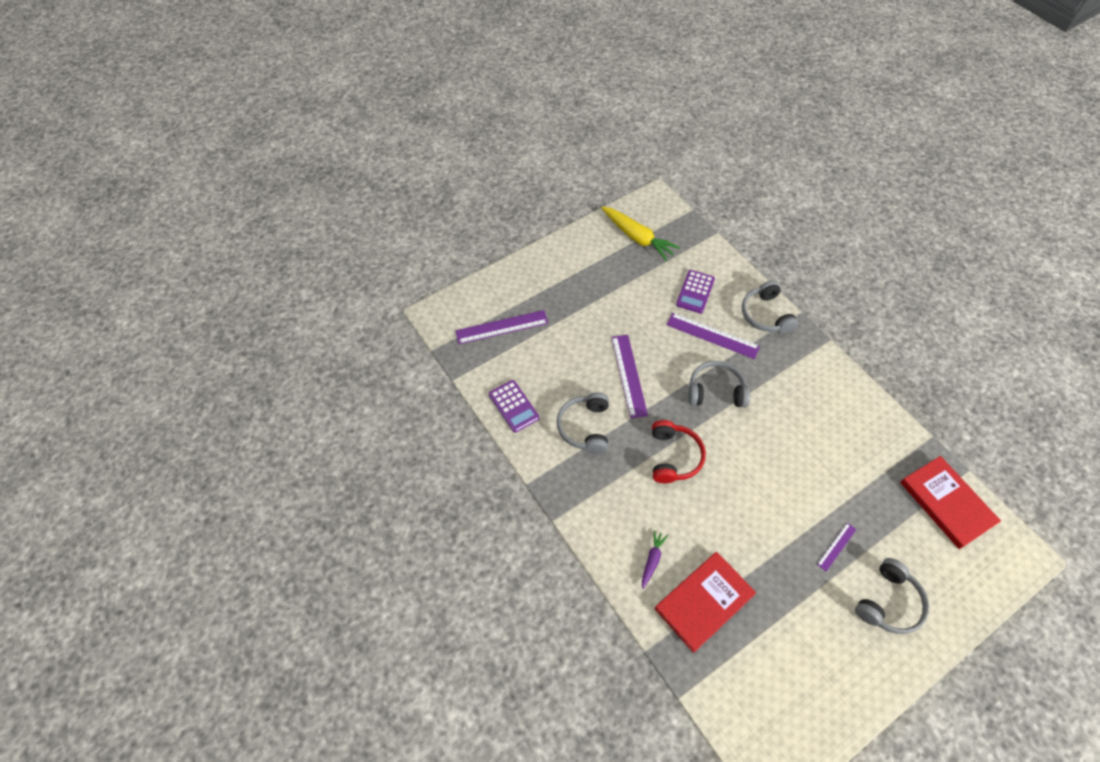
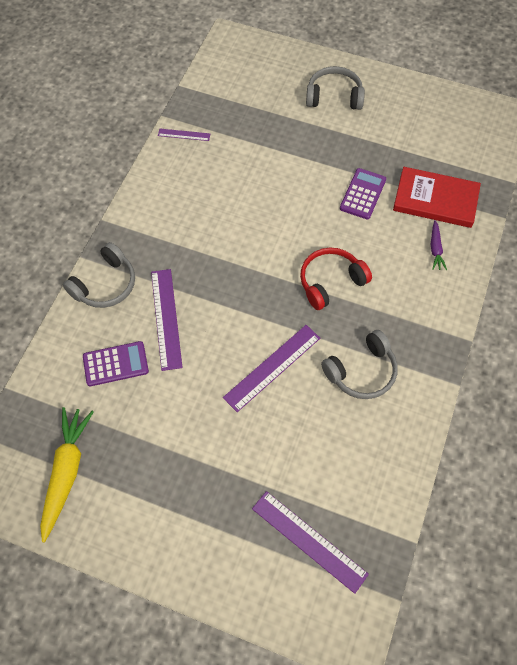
camera: 125 degrees left, 5 degrees up
(513, 406) = (394, 454): purple calculator -> purple calculator (362, 194)
(652, 560) = (435, 249): purple carrot -> purple carrot turned 75 degrees counterclockwise
(715, 391) = (233, 283): grey headphones -> none
(836, 546) = (316, 139): purple ruler -> purple ruler (184, 134)
(946, 503) = (221, 89): red book -> none

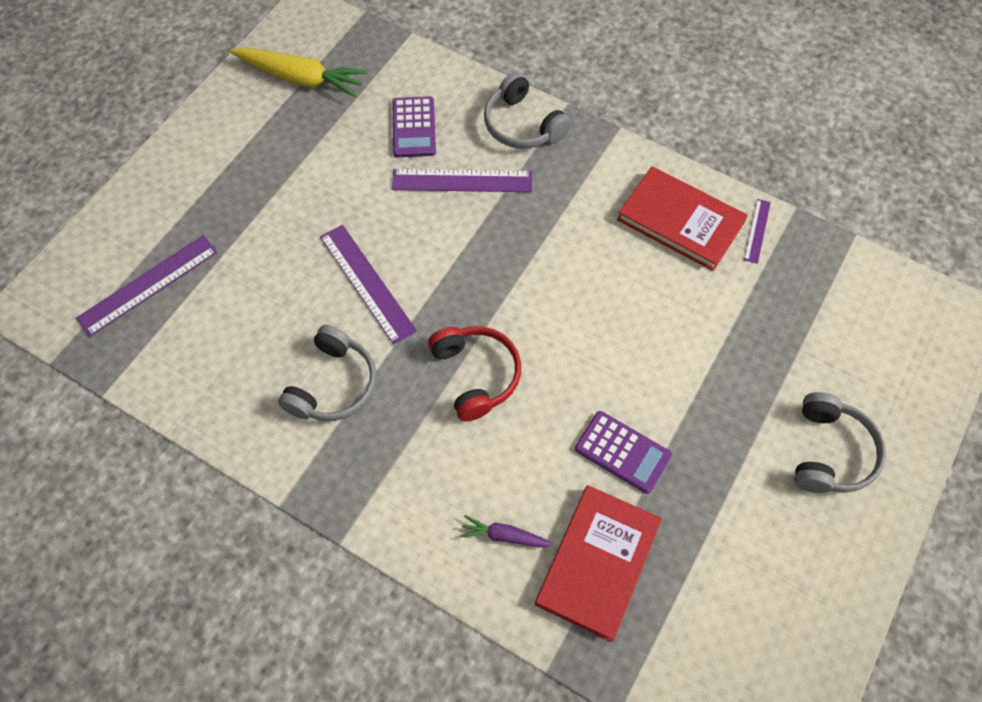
camera: 100 degrees right, 0 degrees up
(182, 176) = (680, 221): none -> red book
(361, 371) = (333, 385): grey headphones -> grey headphones turned 135 degrees counterclockwise

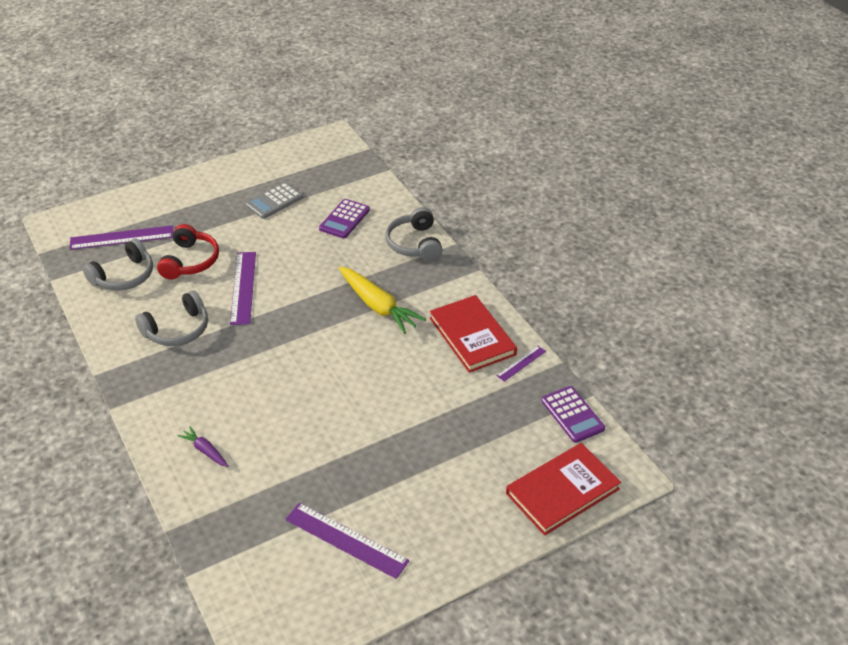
camera: 30 degrees right, 20 degrees down
(301, 79) = (299, 169): yellow carrot -> yellow carrot (378, 306)
(307, 139) = (274, 201): none -> grey calculator
(462, 181) = (349, 258): purple ruler -> purple ruler (346, 540)
(476, 375) = (264, 361): red headphones -> red headphones (190, 261)
(597, 562) = (248, 492): red book -> red book (562, 491)
(622, 452) = (317, 442): purple calculator -> purple calculator (572, 414)
(829, 452) = (455, 507): grey headphones -> grey headphones (124, 276)

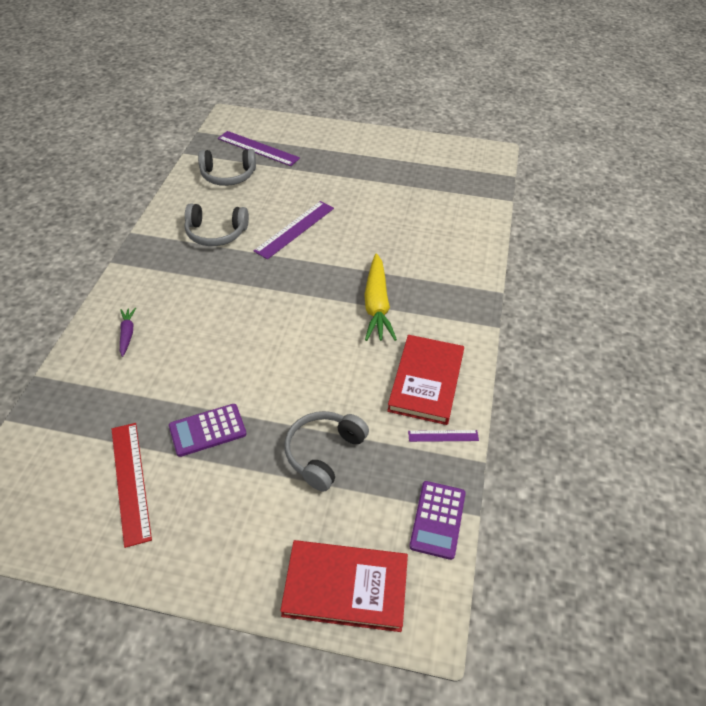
camera: 40 degrees right, 5 degrees up
(190, 261) = (282, 189): red headphones -> none
(274, 201) = (392, 178): grey calculator -> none
(344, 219) = (429, 220): purple calculator -> purple calculator (207, 430)
(346, 540) = (130, 481): purple ruler -> red ruler
(415, 244) = (465, 272): grey headphones -> grey headphones (323, 453)

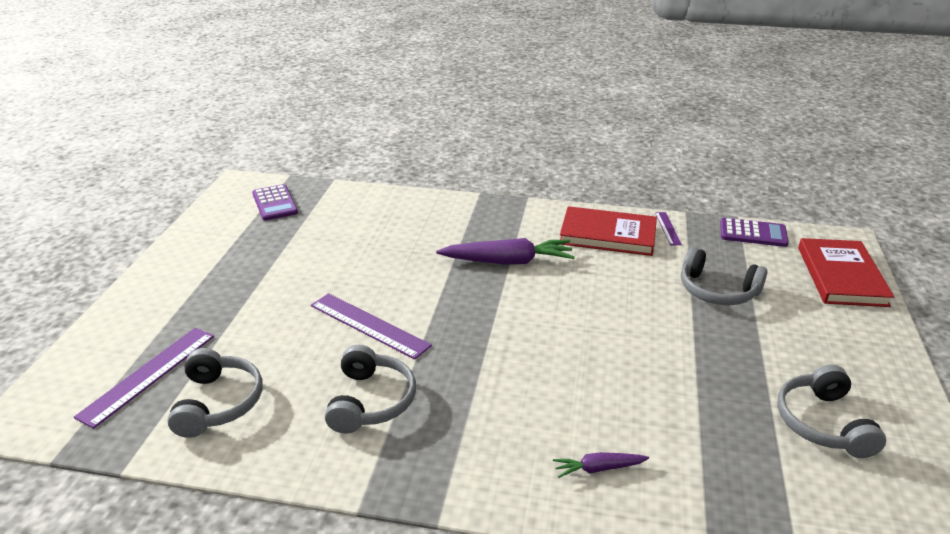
camera: 90 degrees left, 15 degrees down
(130, 481) = (823, 423): red ruler -> grey headphones
(207, 430) = (726, 370): purple calculator -> purple calculator (275, 203)
(377, 305) = (508, 261): yellow carrot -> purple carrot

